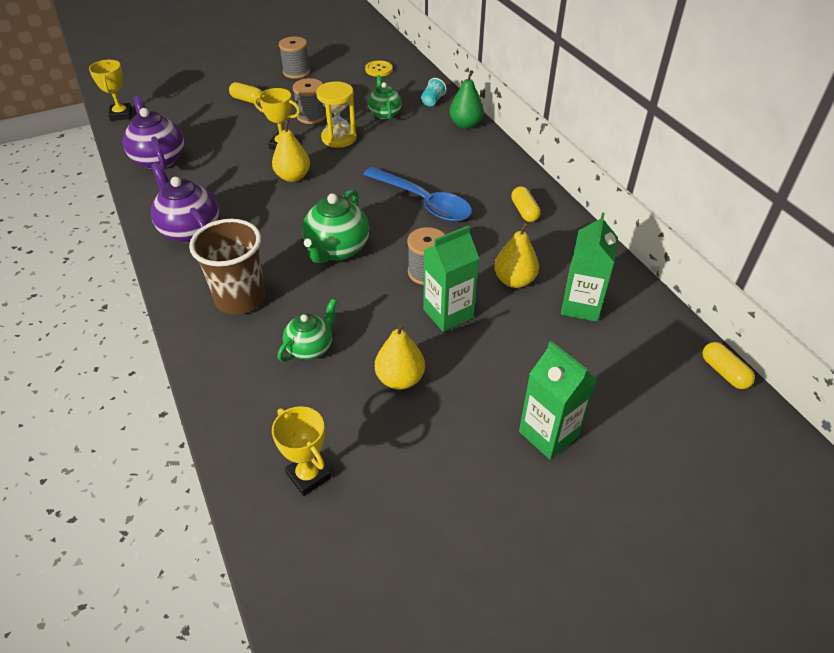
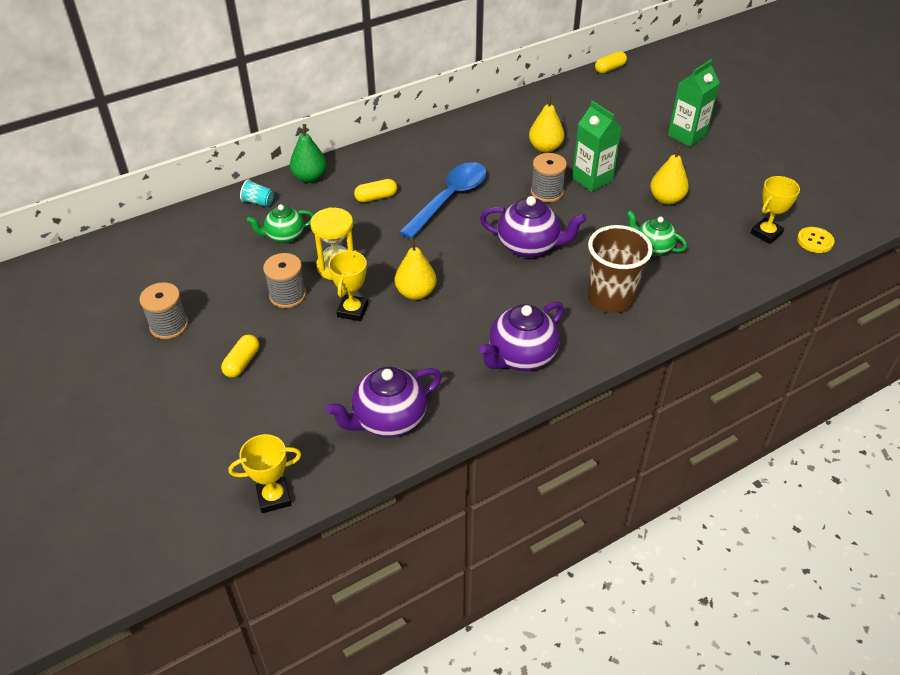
camera: 95 degrees left, 0 degrees up
(337, 250) = (529, 247): green teapot -> purple teapot
(379, 70) = (175, 249): yellow button -> yellow button (815, 241)
(524, 211) = (454, 142): yellow capsule -> yellow capsule (376, 197)
(581, 305) = (565, 118): green carton -> none

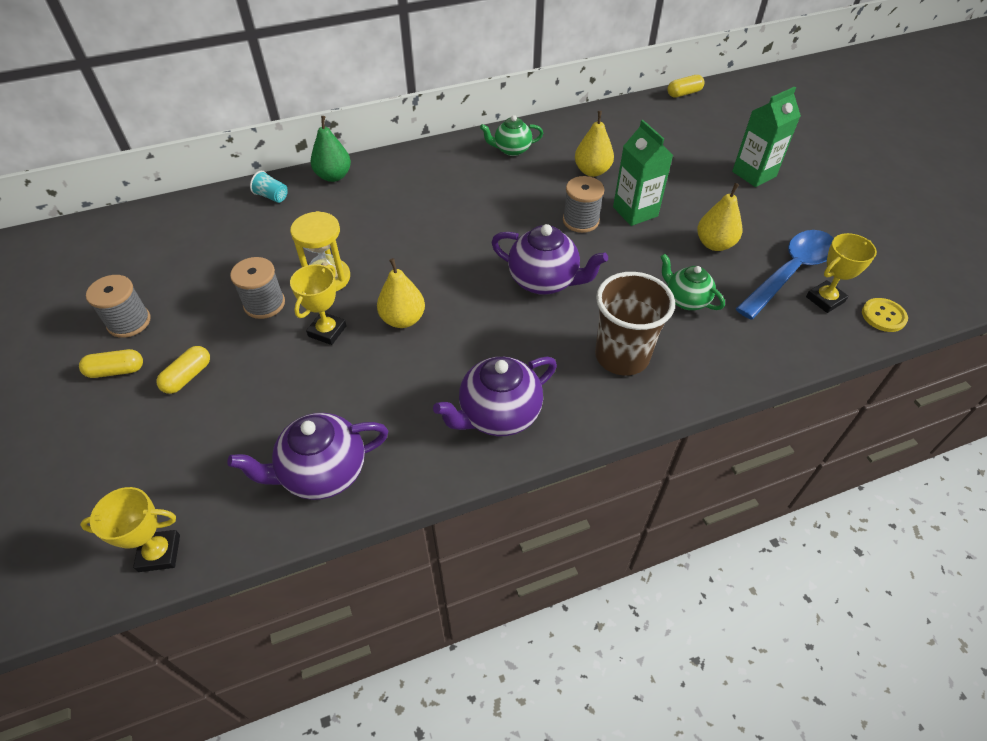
camera: 10 degrees right, 5 degrees up
(284, 236) = (285, 237): green teapot -> green teapot (511, 150)
(376, 197) = (395, 205): yellow capsule -> yellow capsule (116, 370)
(449, 199) = (472, 216): blue spoon -> blue spoon (790, 272)

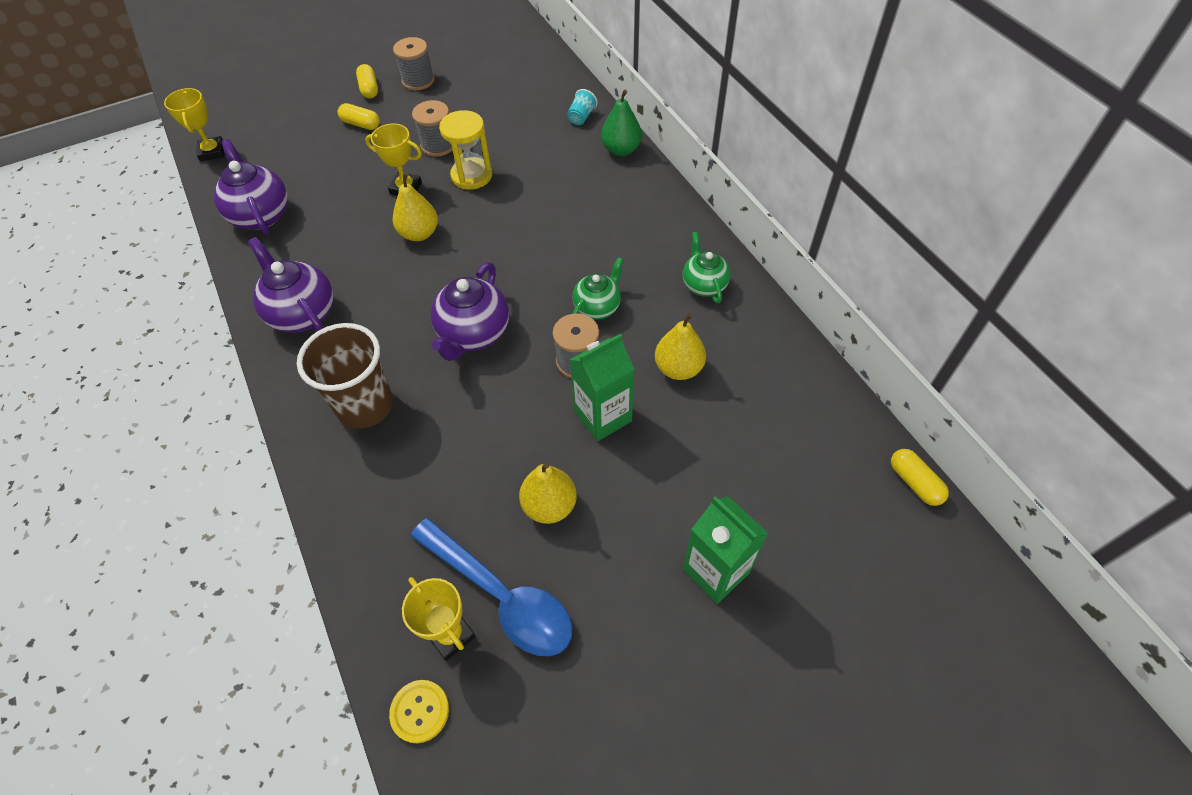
camera: 85 degrees right, 5 degrees up
(686, 300) = (447, 468): green teapot -> green teapot (597, 307)

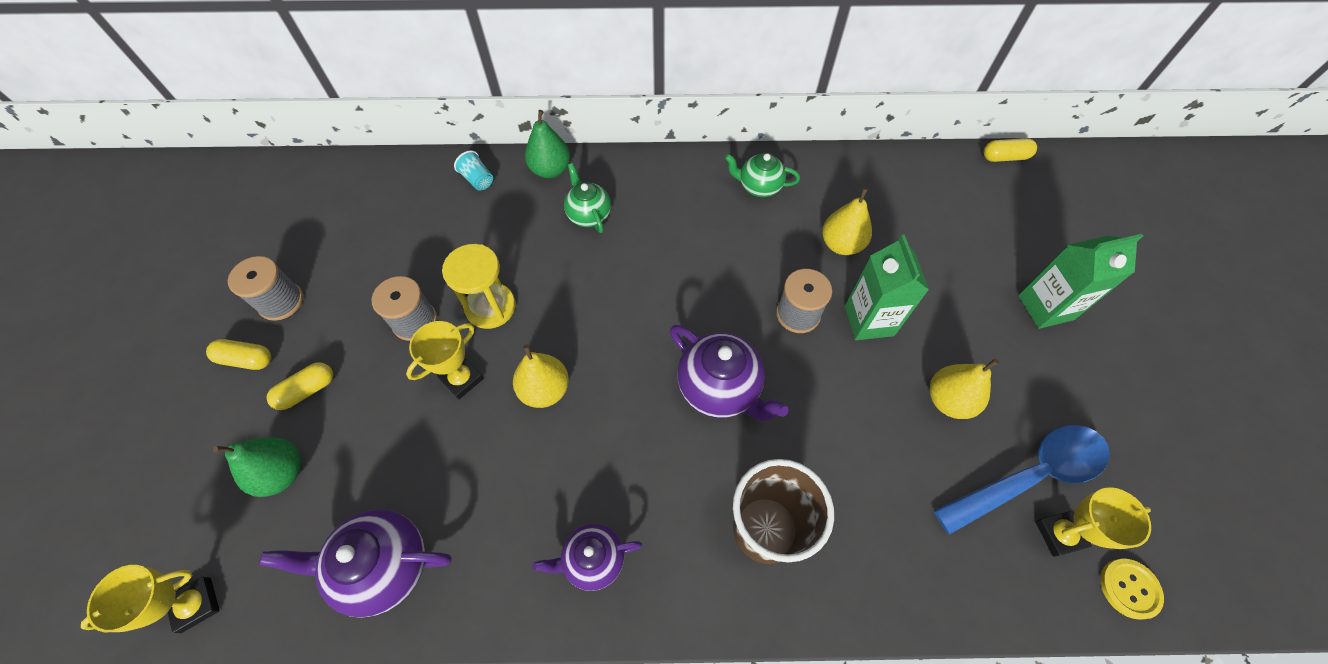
camera: 65 degrees left, 5 degrees up
(212, 152) = (196, 605): yellow trophy -> yellow trophy turned 45 degrees counterclockwise
(302, 143) = (282, 473): none -> green pear
(302, 313) = (592, 560): purple teapot -> purple teapot, size x0.64
(597, 307) = (742, 272): green teapot -> green teapot (588, 215)

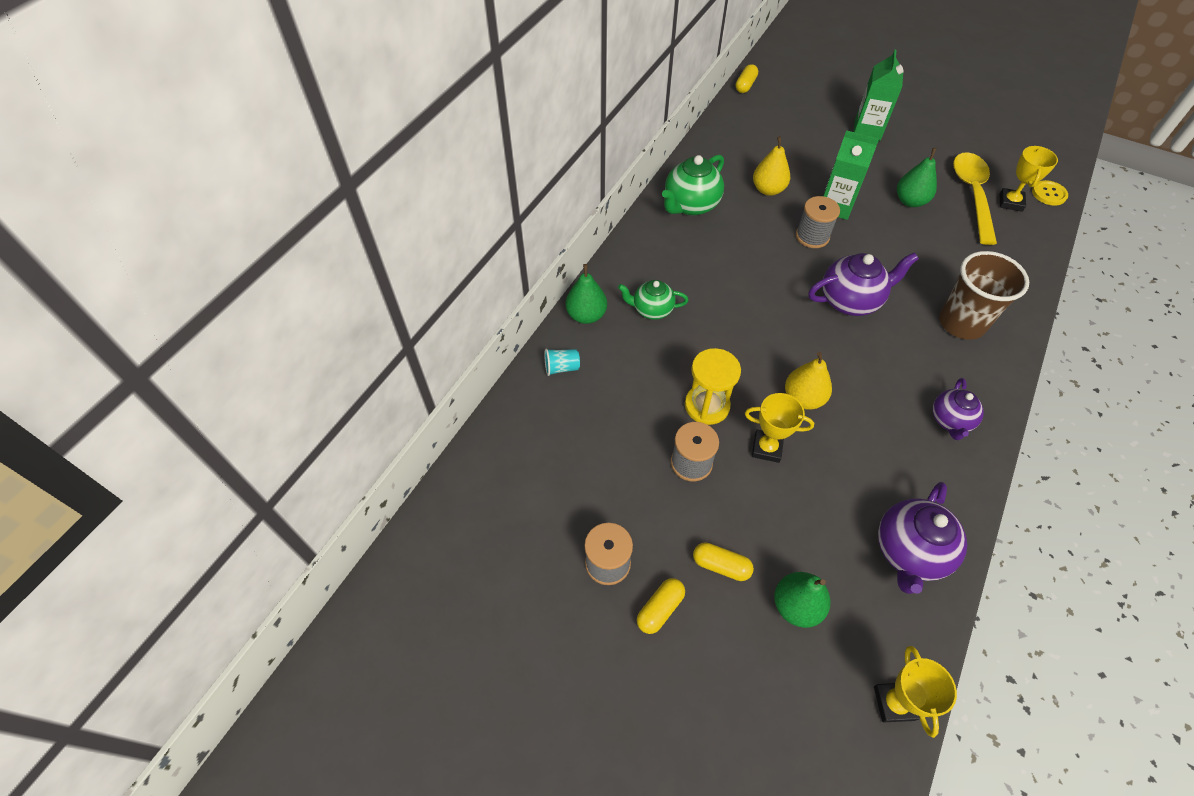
camera: 60 degrees left, 5 degrees down
(307, 390) = (721, 565): yellow capsule -> yellow capsule turned 60 degrees counterclockwise
(462, 379) = (766, 448): yellow trophy -> yellow trophy turned 60 degrees counterclockwise
(759, 187) = (690, 205): green teapot -> green teapot, size x1.56
(948, 400) = (910, 201): yellow pear -> green pear
(1029, 476) = (972, 195): blue spoon -> yellow spoon

